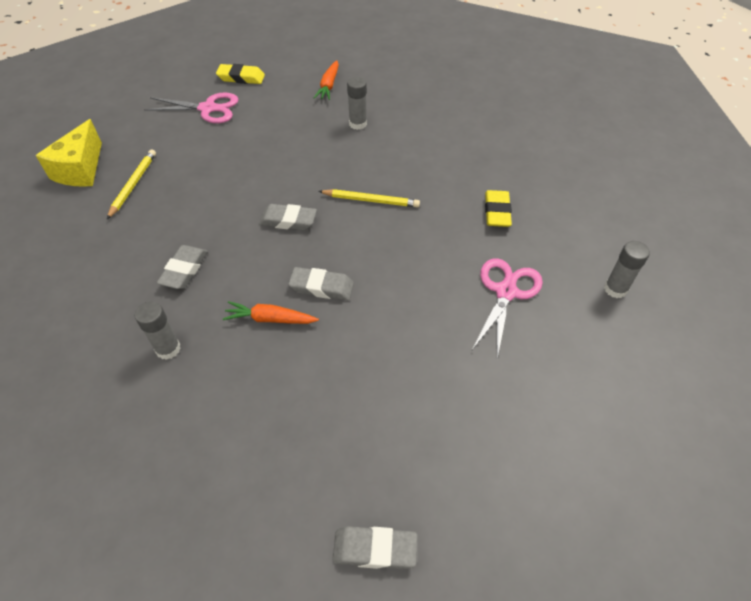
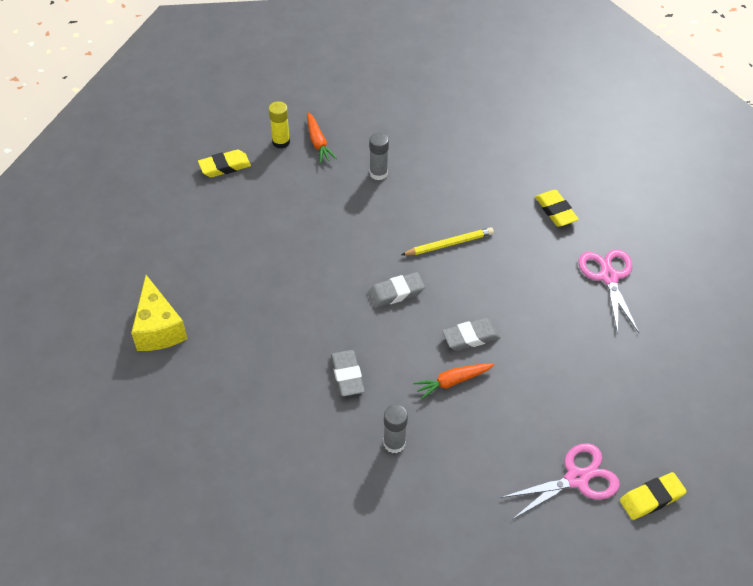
camera: 30 degrees left, 0 degrees up
(133, 184) = (225, 320): yellow pencil -> none
(208, 109) = (223, 214): pink scissors -> pink scissors (576, 478)
(300, 76) = (281, 142): none -> yellow glue stick
(374, 549) = (651, 498): grey eraser -> yellow eraser
(615, 289) = (681, 239): grey glue stick -> none

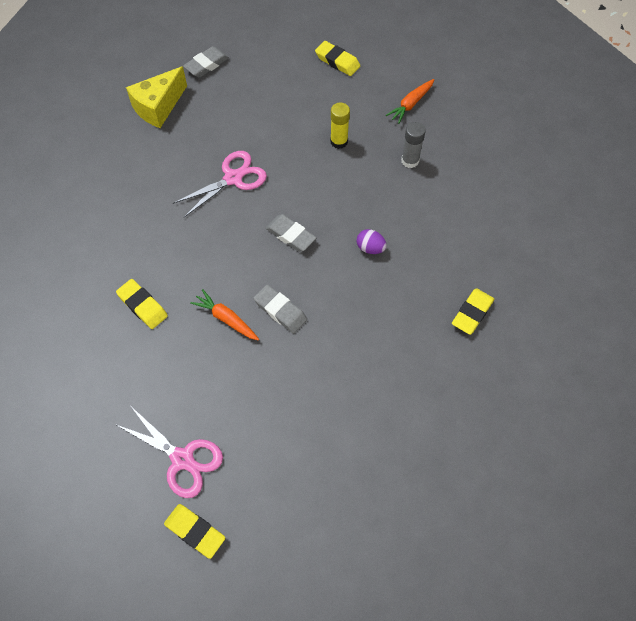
camera: 60 degrees right, 10 degrees up
(281, 142) = (391, 81): yellow glue stick -> yellow glue stick (339, 141)
(347, 375) = (187, 243): grey eraser -> grey eraser (206, 65)
(394, 443) = (143, 306): grey glue stick -> yellow eraser
(449, 244) = (370, 248): yellow pencil -> purple egg
(608, 277) = (424, 392): pink scissors -> pink scissors (233, 178)

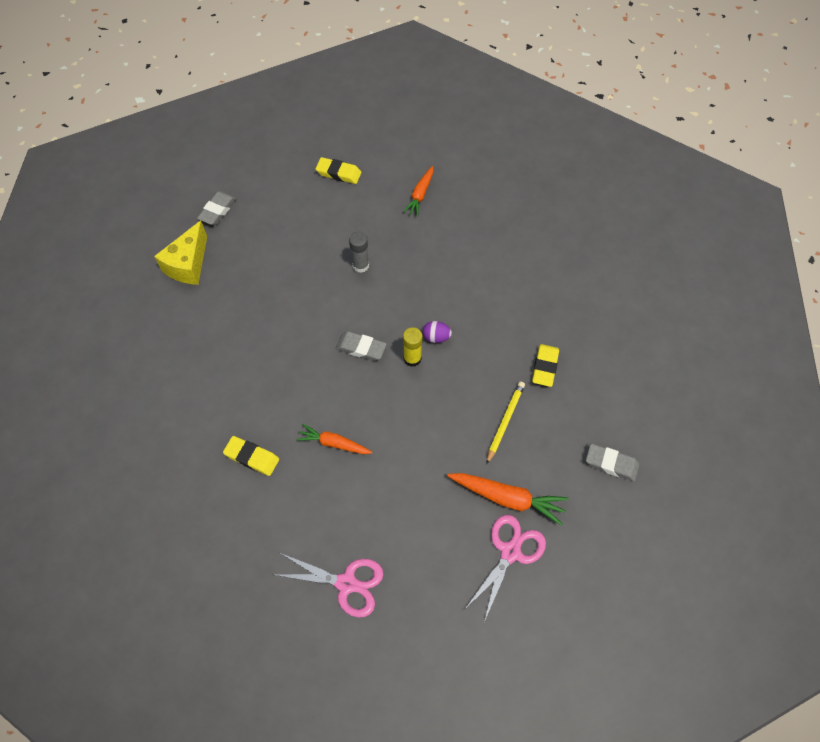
camera: 20 degrees left, 0 degrees up
(195, 531) = (384, 643): yellow eraser -> none
(233, 178) = (287, 311): pink scissors -> pink scissors (510, 552)
(280, 311) = (379, 420): grey eraser -> grey eraser (611, 464)
(339, 141) = (370, 248): yellow glue stick -> yellow glue stick (412, 358)
(378, 432) = (507, 498): none -> orange carrot
(407, 354) = (505, 421): none -> yellow pencil
(410, 161) = (439, 247): grey glue stick -> grey glue stick (360, 265)

